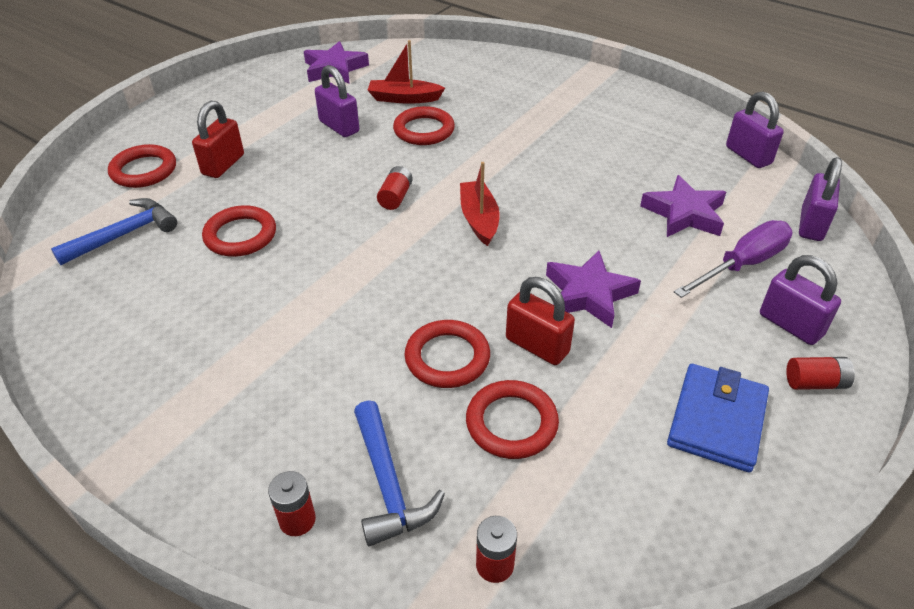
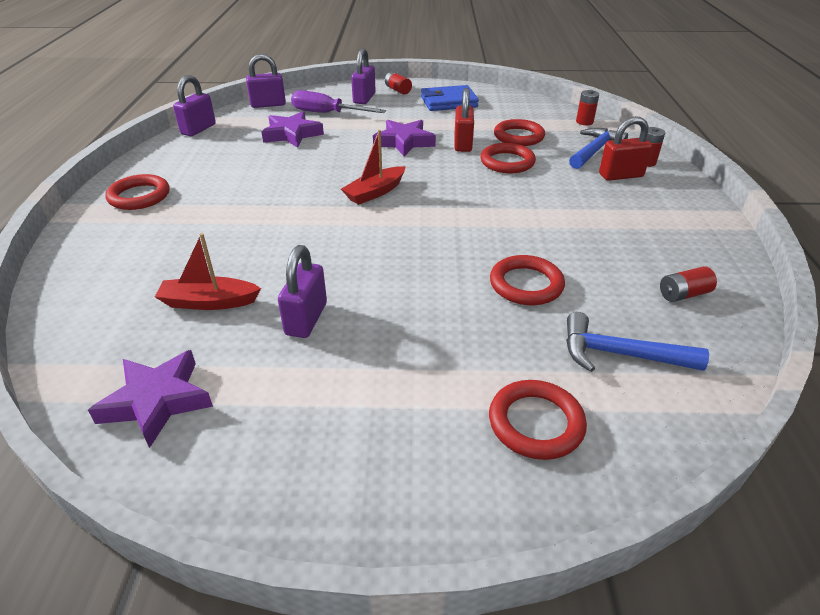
camera: 125 degrees left, 5 degrees down
(223, 165) = (455, 362): red padlock -> red padlock (621, 175)
(395, 197) = (388, 234): red battery -> red battery (683, 294)
(404, 98) = (209, 302): red boat -> red boat turned 120 degrees clockwise
(424, 130) = (268, 263): red ring -> red ring (139, 196)

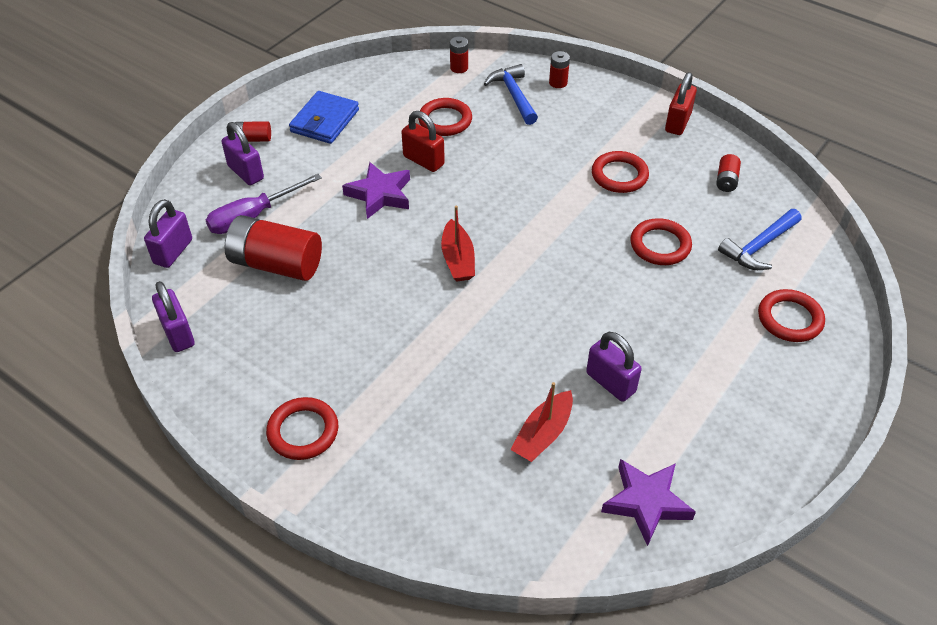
camera: 55 degrees left, 10 degrees up
(292, 134) = (276, 264): purple star -> red battery
(507, 162) = (483, 154): red ring -> red ring (619, 175)
(621, 175) = (564, 108): red padlock -> red padlock (678, 123)

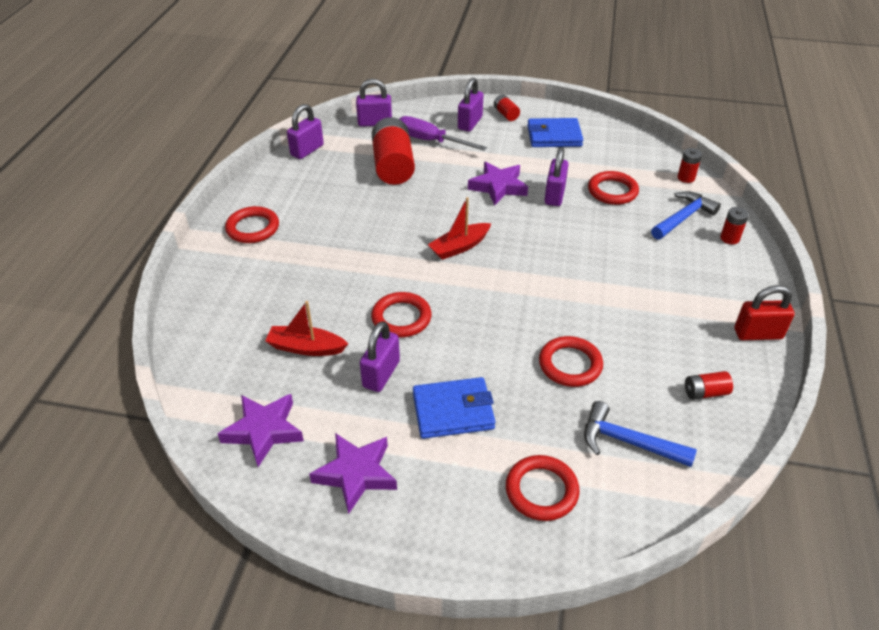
camera: 65 degrees right, 5 degrees down
(423, 160) = (554, 195): red padlock -> purple padlock
(619, 175) = (640, 312): red ring -> red ring (401, 318)
(681, 344) = (453, 411): none -> blue wallet
(728, 441) = (356, 474): none -> purple star

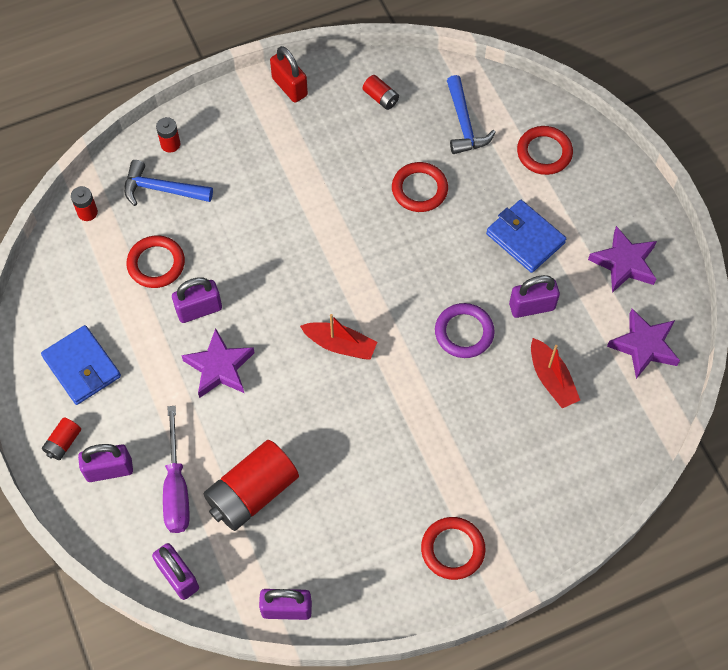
camera: 125 degrees left, 20 degrees up
(401, 318) = (464, 332): red ring -> purple ring

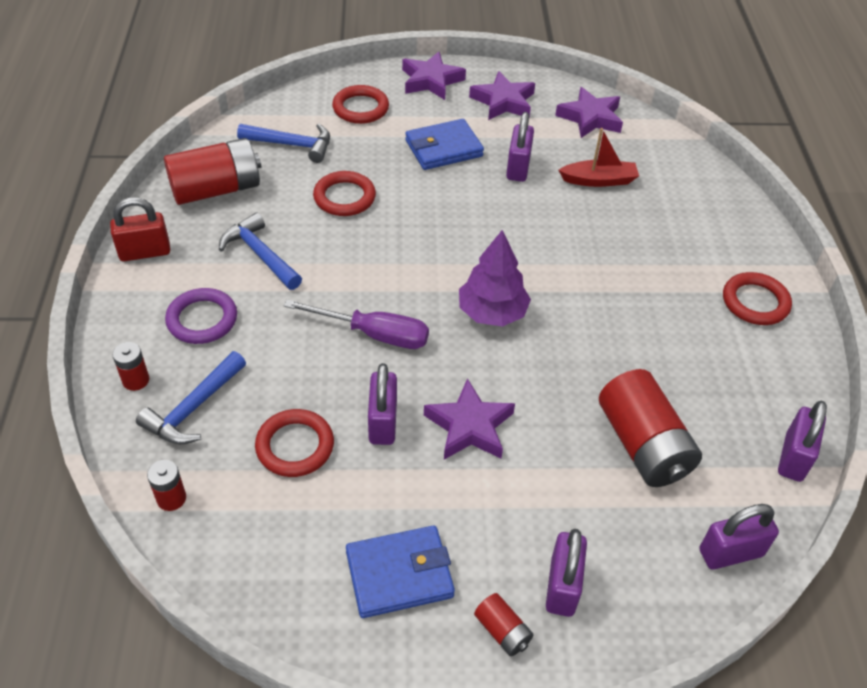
camera: 70 degrees left, 15 degrees down
(176, 488) = (612, 518): purple screwdriver -> purple screwdriver (374, 334)
(324, 161) = (260, 254): none -> blue hammer
(340, 345) = (492, 313): red boat -> purple tree
(380, 98) = (216, 189): red battery -> red battery, size x2.19
(464, 332) = (523, 219): purple ring -> purple ring (202, 319)
(620, 192) = (431, 80): none -> purple star

